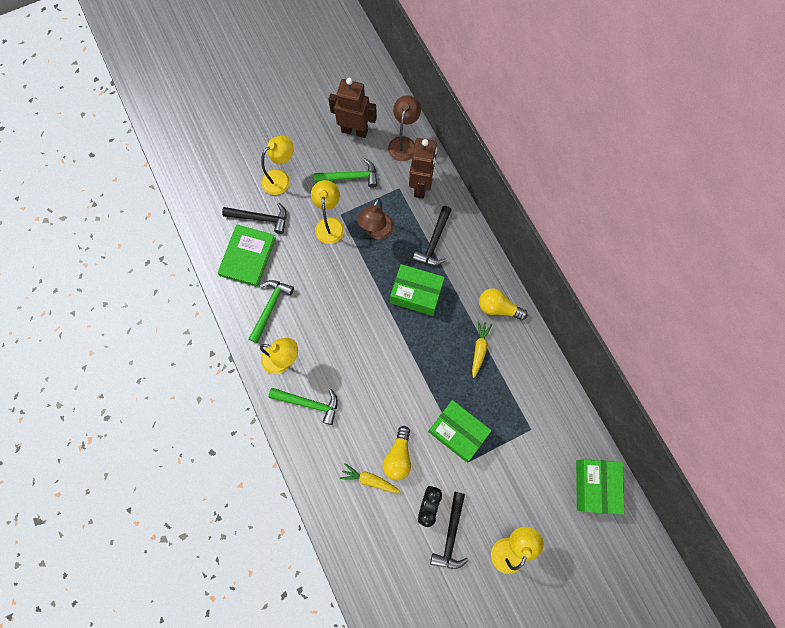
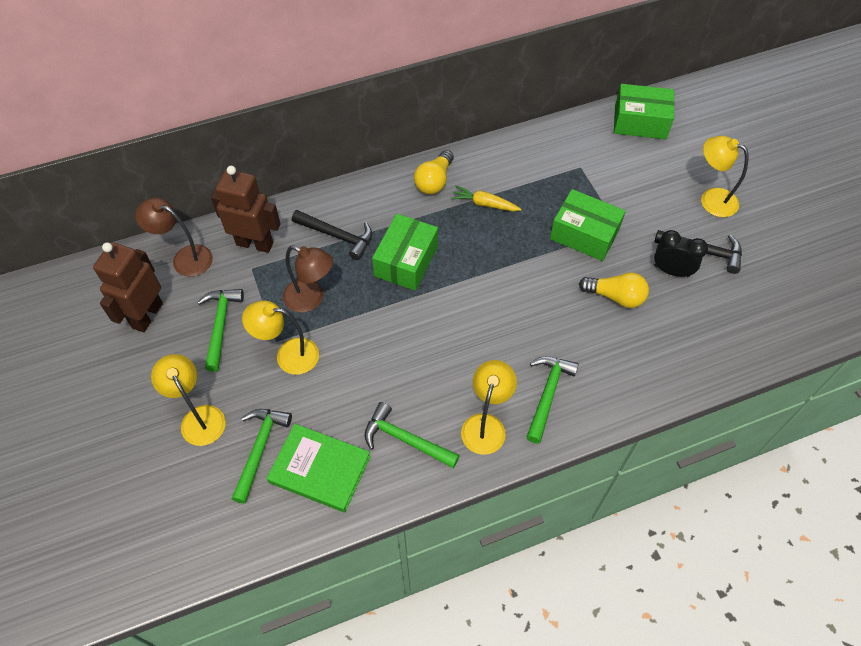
camera: 85 degrees left, 15 degrees down
(260, 218) = (259, 449): black hammer -> green hammer
(369, 480) = (645, 329): yellow carrot -> none
(457, 432) = (584, 234): green box -> green box turned 75 degrees clockwise

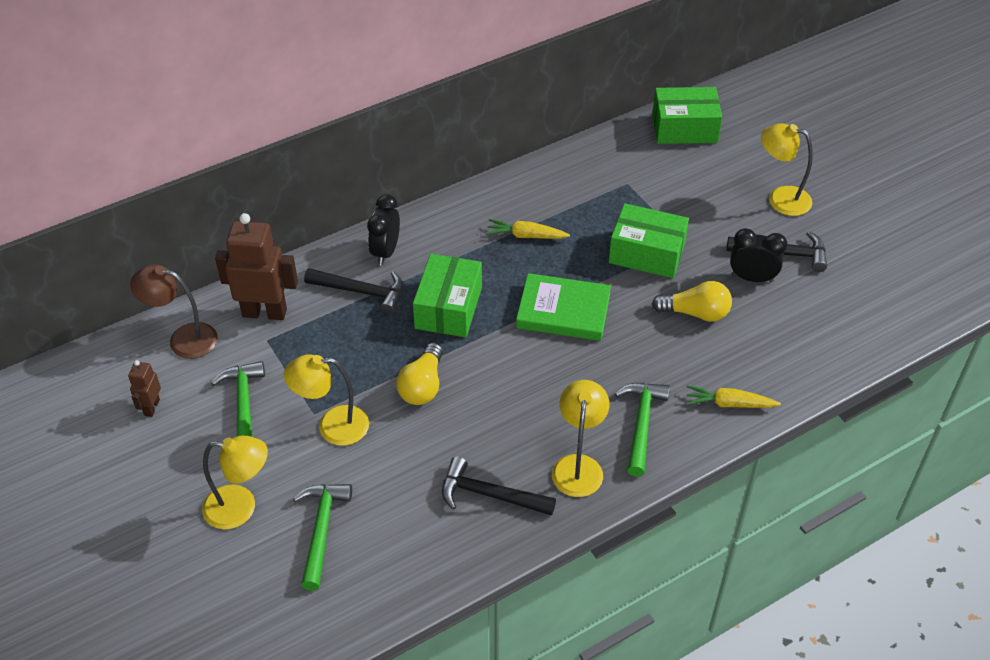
camera: 10 degrees left, 10 degrees down
(147, 315) = (151, 407): brown robot -> brown robot, size x0.50
(199, 417) = (241, 507): yellow lamp -> yellow lamp turned 135 degrees clockwise
(311, 299) = (346, 363): brown lamp -> none
(320, 469) = (397, 540): green book -> green book (563, 311)
(364, 202) = (385, 252): none -> black clock
(405, 440) = (490, 495): green hammer -> black hammer
(434, 181) = (462, 219): yellow light bulb -> yellow light bulb (422, 386)
(628, 387) = (729, 404): none -> yellow carrot

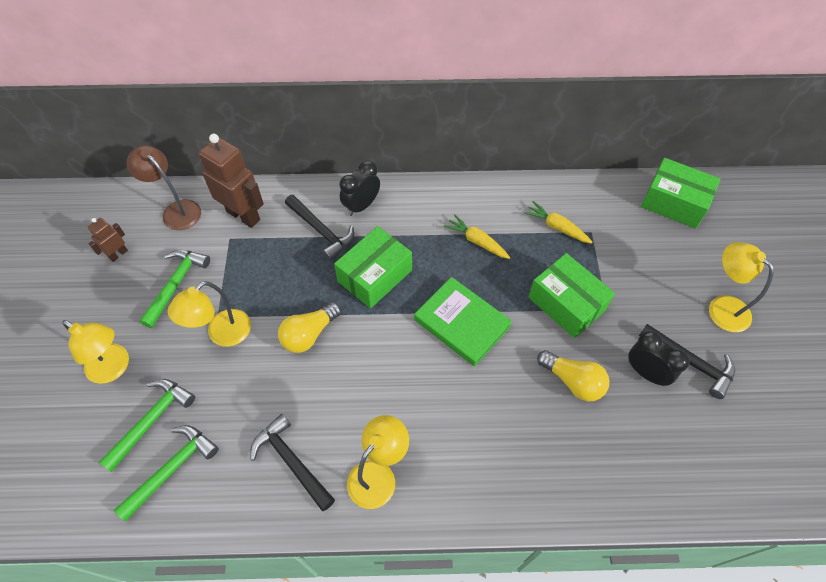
camera: 30 degrees right, 10 degrees up
(332, 426) = (222, 334): yellow lamp -> yellow lamp turned 75 degrees counterclockwise
(641, 424) = (456, 465): green hammer -> green hammer (172, 469)
(729, 404) = (546, 487): yellow carrot -> yellow carrot (557, 227)

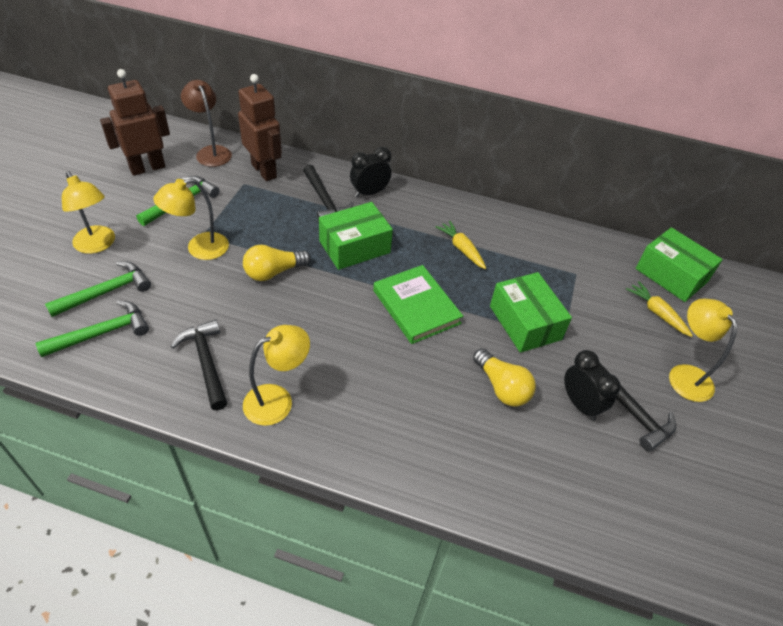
camera: 15 degrees right, 10 degrees down
(118, 254) = (147, 168): brown robot -> brown robot, size x1.98
(557, 227) = (543, 260): yellow carrot -> yellow carrot (657, 313)

